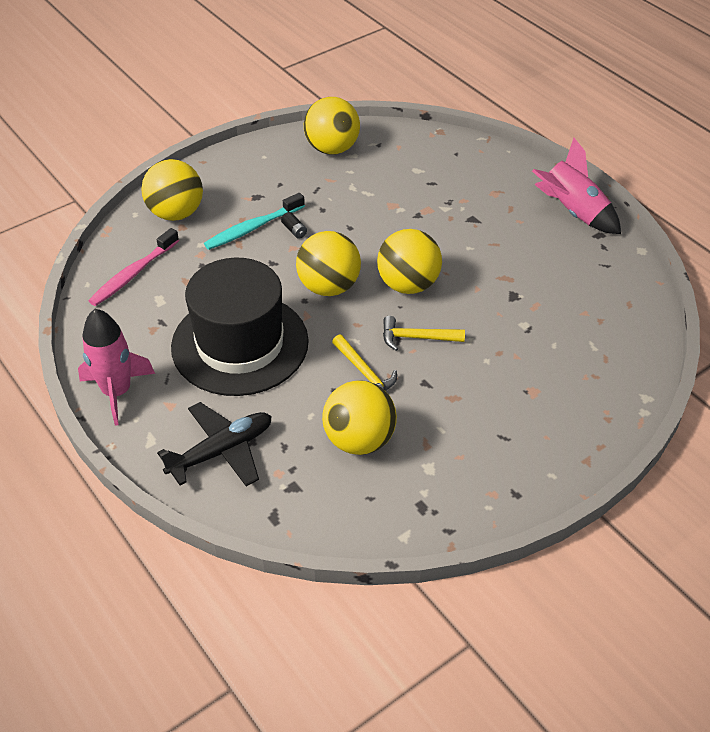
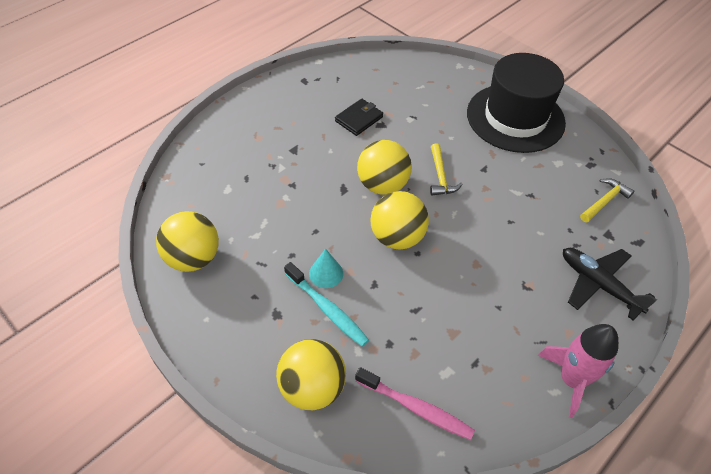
camera: 100 degrees left, 5 degrees up
(240, 344) = (483, 292): black hat -> black hat (515, 118)
(294, 230) = (326, 273): black battery -> turquoise cone
(359, 440) = (551, 201): yellow ball -> none
(364, 373) = (486, 204): yellow hammer -> yellow hammer (604, 201)
(524, 276) = (359, 119): none -> black wallet
(573, 212) = (279, 93): pink rocket -> none

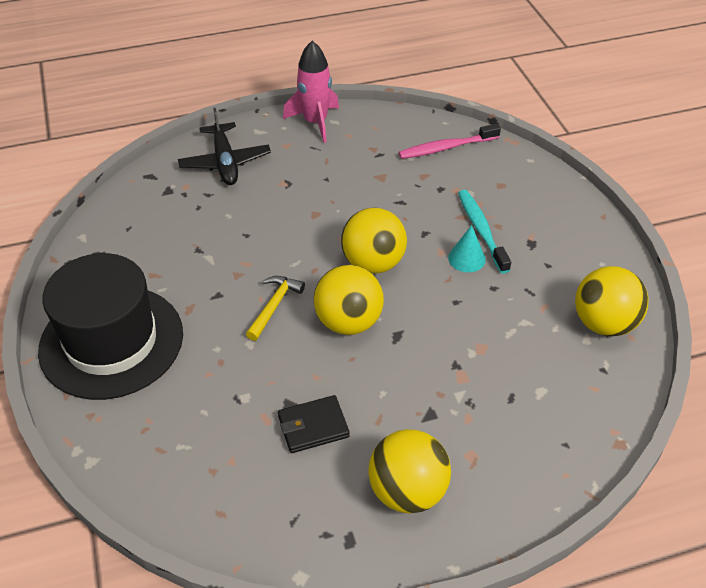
camera: 150 degrees left, 5 degrees down
(312, 388) = (522, 184): yellow ball -> yellow ball (407, 491)
(415, 408) = (446, 147): pink toothbrush -> pink toothbrush turned 75 degrees counterclockwise
(604, 201) = (134, 216): yellow hammer -> none

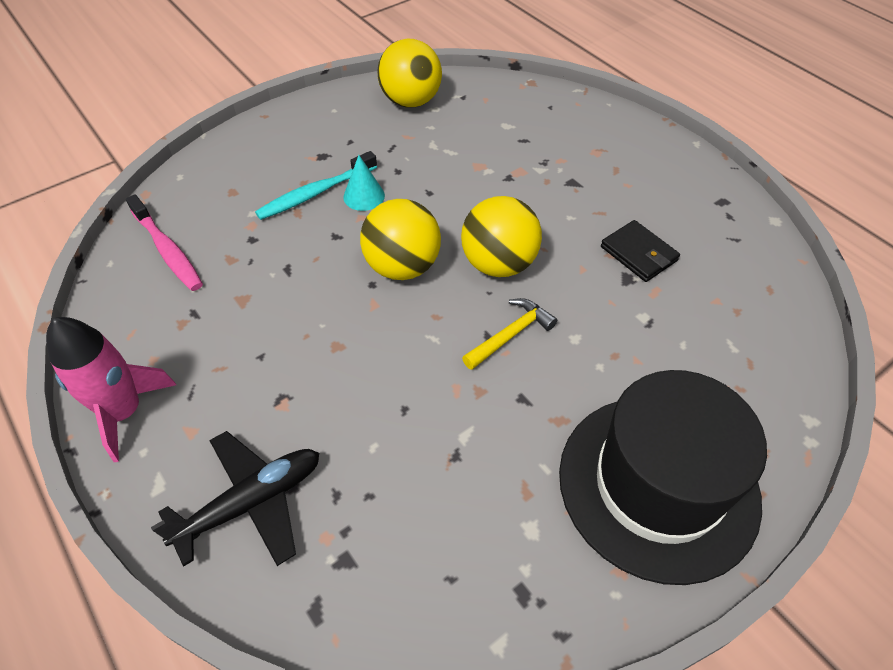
camera: 110 degrees left, 5 degrees up
(274, 306) = (510, 335): yellow hammer -> yellow hammer turned 135 degrees clockwise
(407, 491) = (655, 179): yellow ball -> none

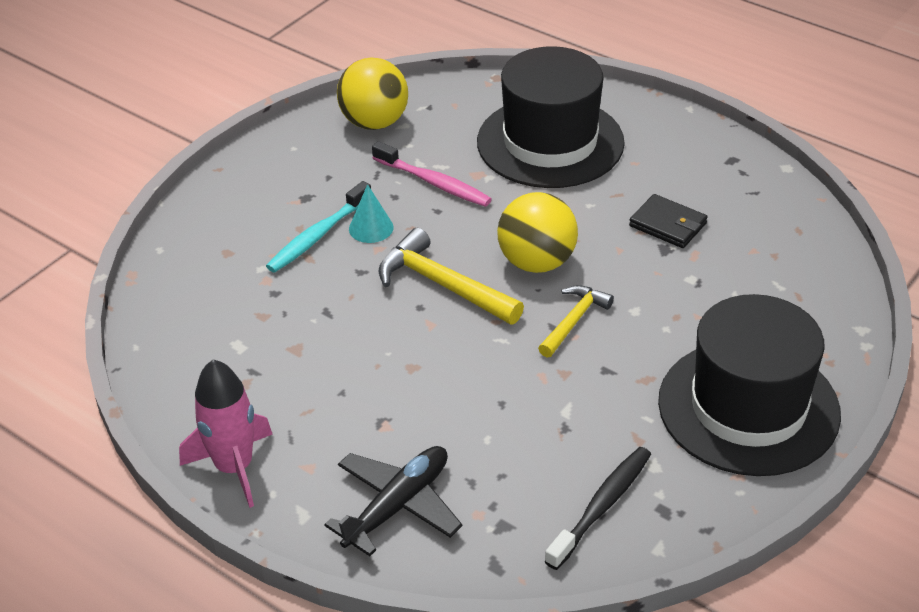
camera: 15 degrees left, 10 degrees down
(167, 250) = (190, 321): pink toothbrush -> pink toothbrush (433, 182)
(402, 267) = (443, 285): yellow ball -> yellow hammer
(457, 568) = (601, 507): none -> black toothbrush
(556, 149) = (550, 142): none -> black hat

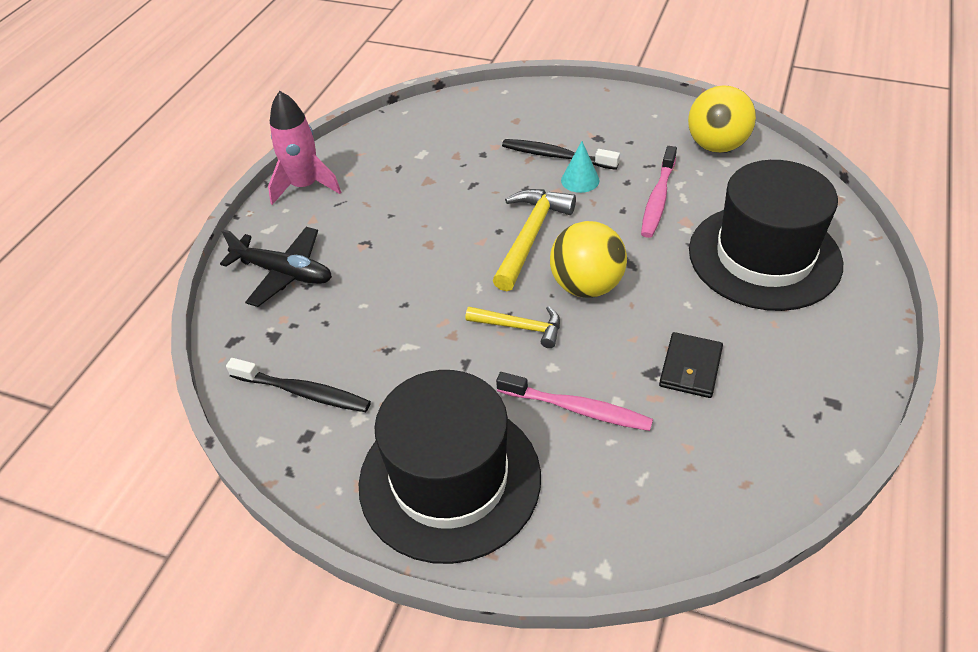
camera: 75 degrees right, 5 degrees up
(318, 235) = (556, 156): turquoise toothbrush -> black toothbrush
(691, 306) = (577, 409): none -> pink toothbrush

